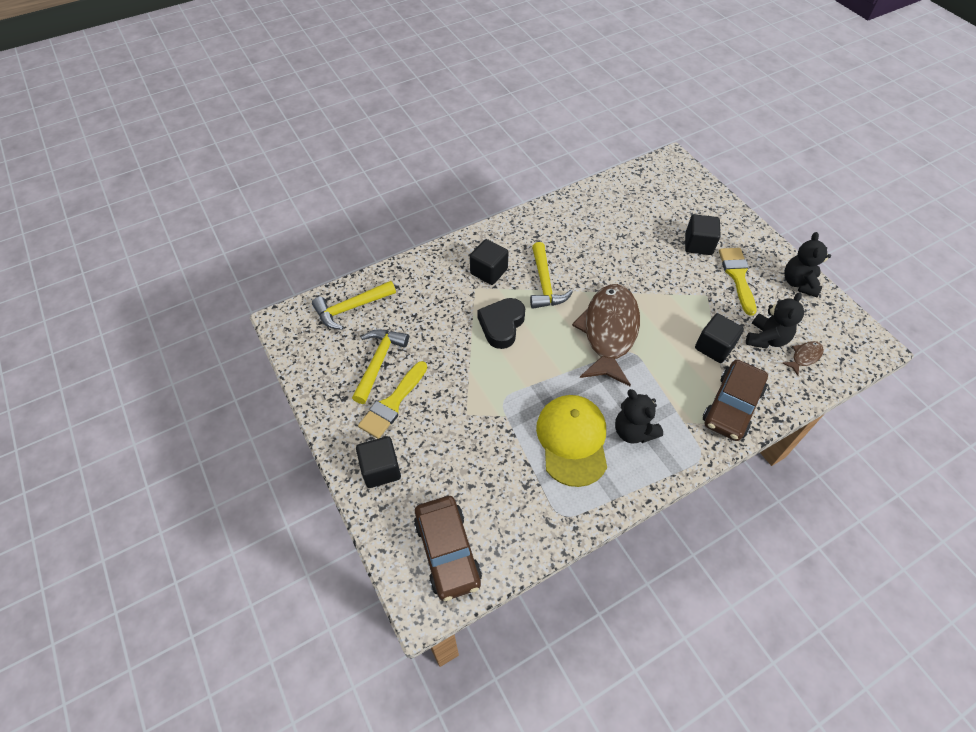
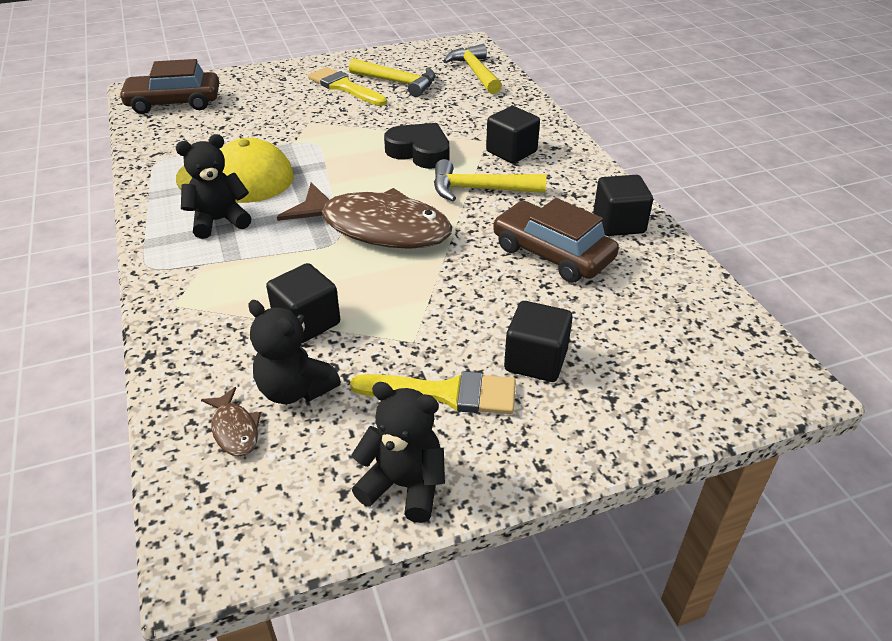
camera: 100 degrees right, 15 degrees down
(381, 469) = (276, 79): black cube -> black cube (619, 223)
(732, 406) = (199, 314): brown car -> brown car (552, 253)

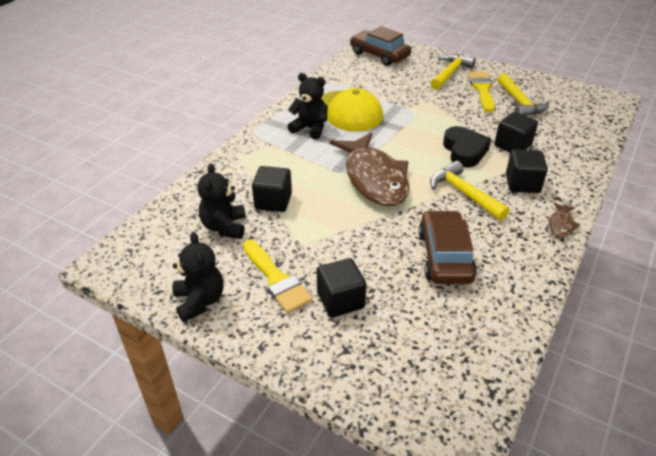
camera: 50 degrees right, 0 degrees up
(234, 429) = (182, 225): brown fish -> brown fish (561, 225)
(475, 72) = (585, 121): yellow hammer -> yellow hammer (450, 73)
(619, 223) = (518, 269): black cube -> black cube (512, 145)

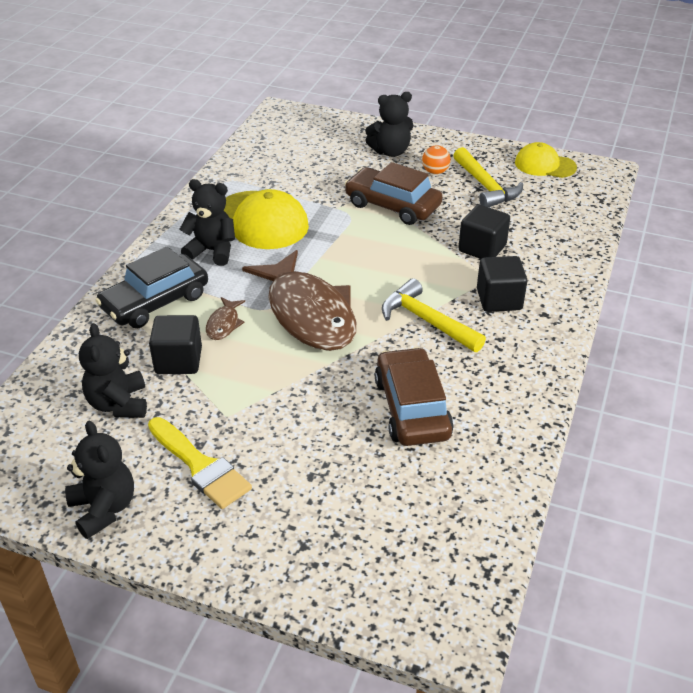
camera: 10 degrees left, 0 degrees up
(263, 159) = (155, 302): none -> black car
(340, 300) = (288, 483): black cube -> none
(379, 55) = (291, 133): brown car -> brown car (392, 205)
(450, 73) = (390, 151): yellow hammer -> black teddy bear
(464, 151) = (421, 262): black heart -> none
(482, 89) = (435, 172): yellow brush -> orange ball
(561, 225) = (551, 349): brown fish -> brown fish (224, 324)
(567, 92) = (544, 165): none -> yellow cap

